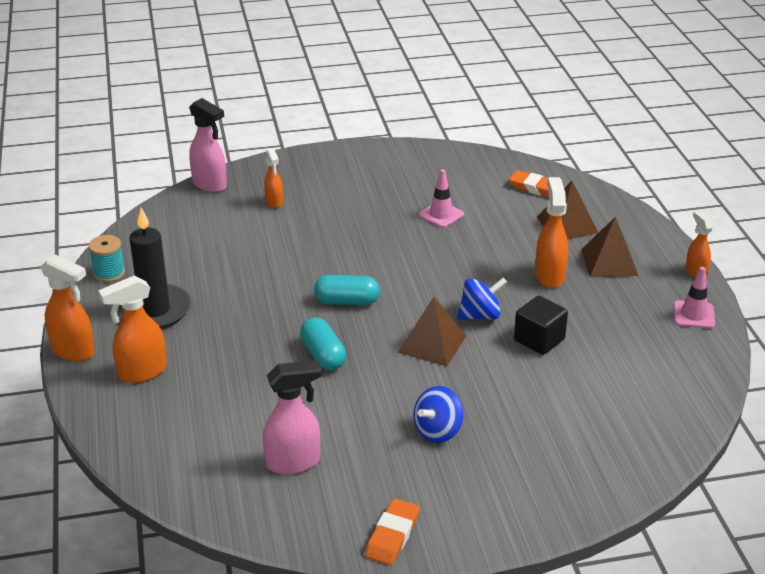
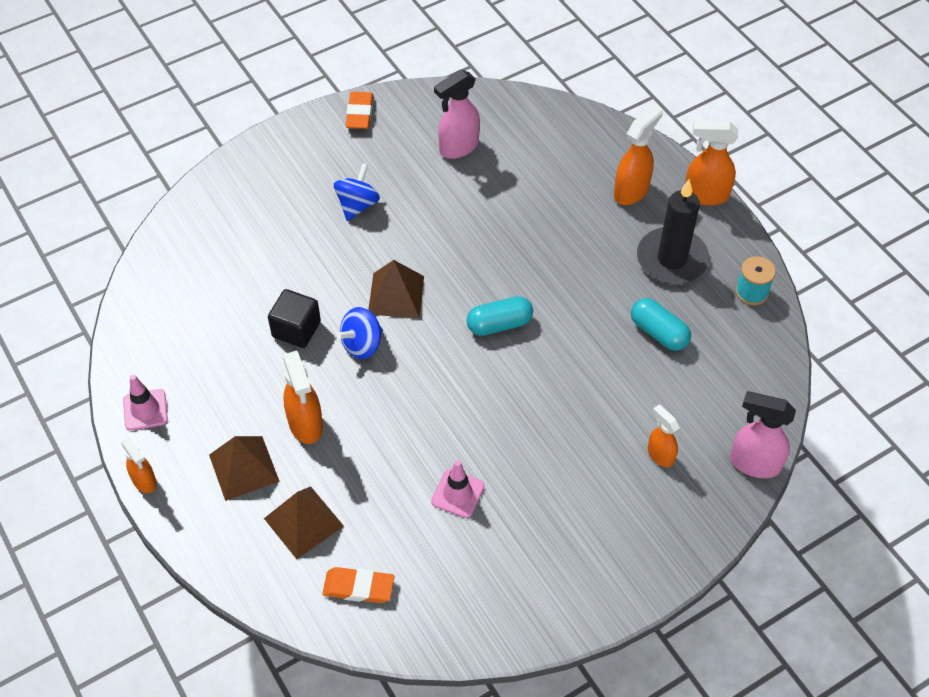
camera: 160 degrees right, 20 degrees up
(323, 355) = (488, 253): turquoise capsule -> turquoise capsule (658, 332)

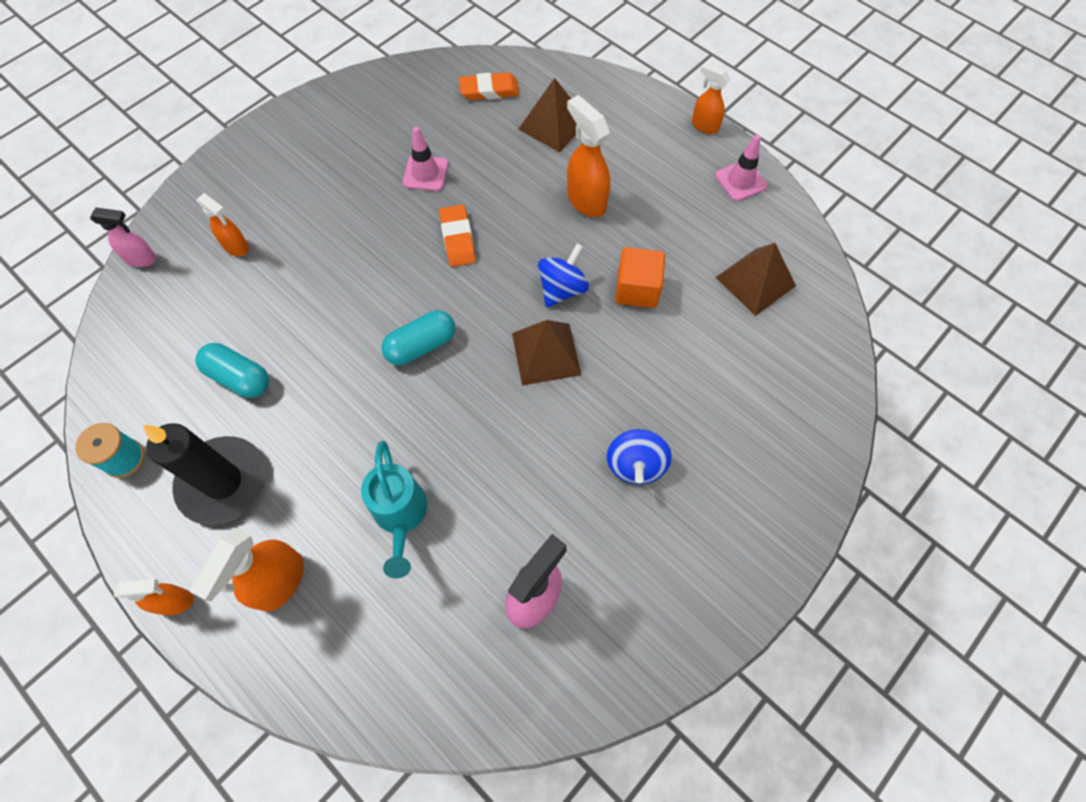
camera: 165 degrees right, 10 degrees up
(244, 467) = (625, 154): brown pyramid -> brown pyramid (755, 281)
(296, 329) = (637, 289): black cube -> orange cube
(359, 113) = (695, 626): orange eraser -> orange eraser (458, 239)
(540, 210) = (401, 517): none -> turquoise watering can
(705, 195) = (175, 602): orange spray bottle -> orange spray bottle, size x0.63
(754, 463) = (142, 259): pink spray bottle -> pink spray bottle, size x0.63

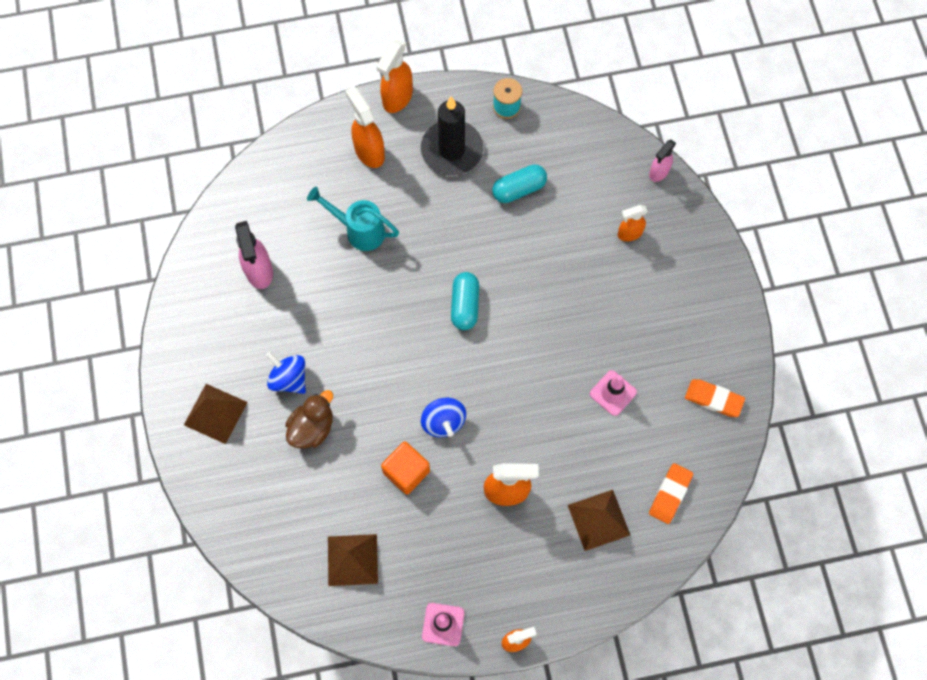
camera: 125 degrees right, 5 degrees up
(175, 602) = (397, 98): orange spray bottle -> orange spray bottle, size x1.59
(458, 239) = (535, 379): orange eraser -> orange eraser (713, 399)
(546, 354) = (402, 378): brown pyramid -> brown pyramid (215, 413)
(667, 403) = (312, 428): none -> brown duck

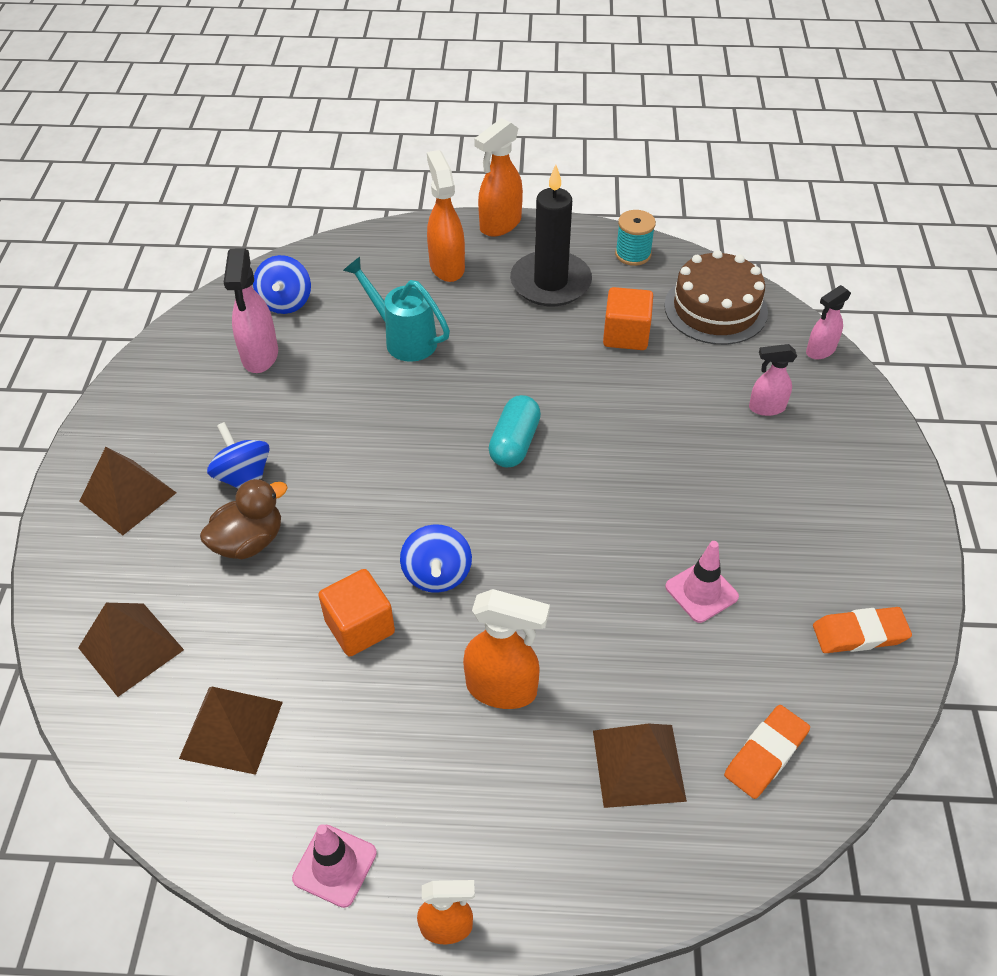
camera: 15 degrees right, 20 degrees down
(259, 215) = (286, 302): none -> blue spinning top
(268, 523) = (131, 648): none -> brown pyramid
(519, 189) = (626, 335): turquoise capsule -> orange cube
(578, 148) = (715, 309): none -> brown cake
(629, 233) = (766, 408): orange spray bottle -> pink spray bottle
(713, 399) = (859, 634): orange eraser -> orange eraser turned 45 degrees counterclockwise

